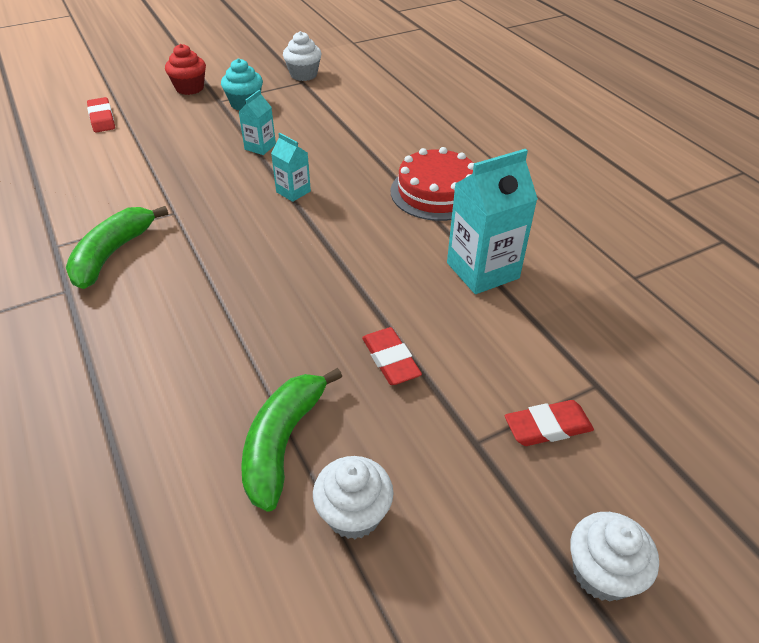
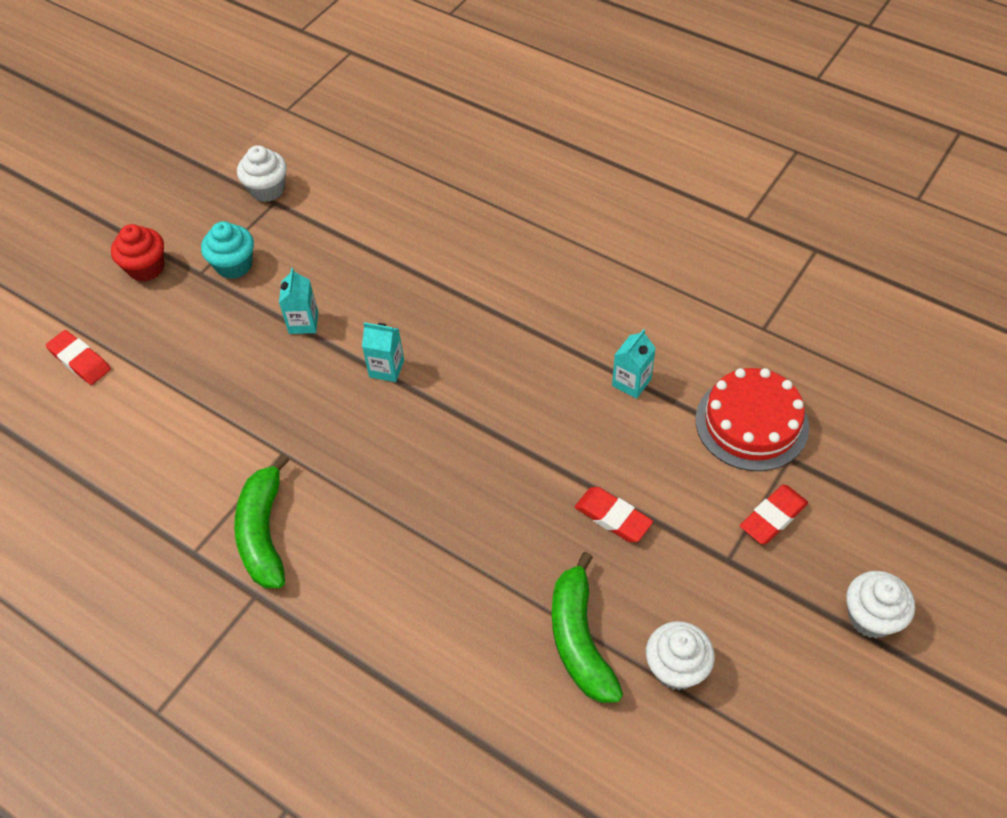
camera: 25 degrees left, 10 degrees up
(436, 192) = (530, 304): red cake -> red cake (751, 423)
(482, 270) = (631, 382): turquoise carton -> turquoise carton, size x0.53

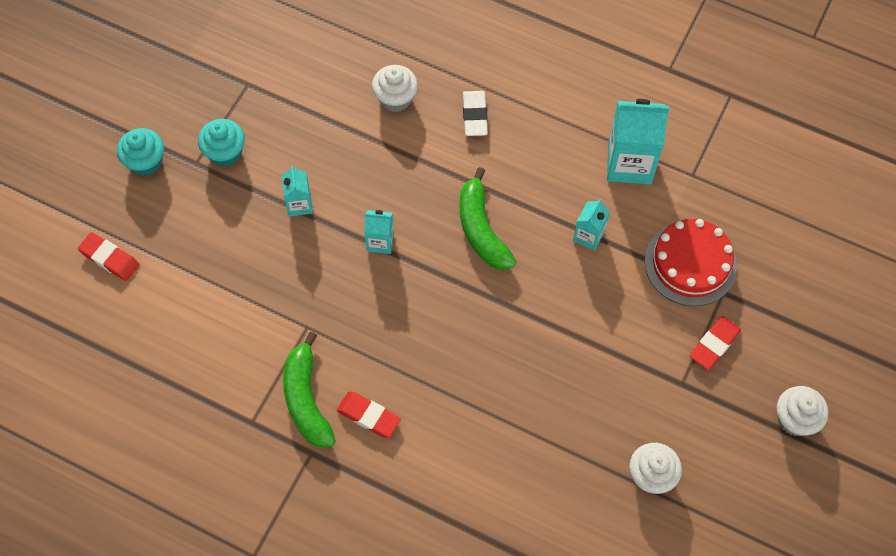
camera: 10 degrees left, 10 degrees up
(146, 268) = (146, 162): red cupcake -> turquoise cupcake
(267, 189) = (238, 72): white cupcake -> white cupcake (395, 99)
(517, 249) = (474, 115): none -> white eraser
(579, 639) = (574, 461): green banana -> green banana (481, 229)
(613, 517) = (588, 357): red eraser -> red eraser (368, 416)
(689, 310) = (629, 163): none -> turquoise carton

